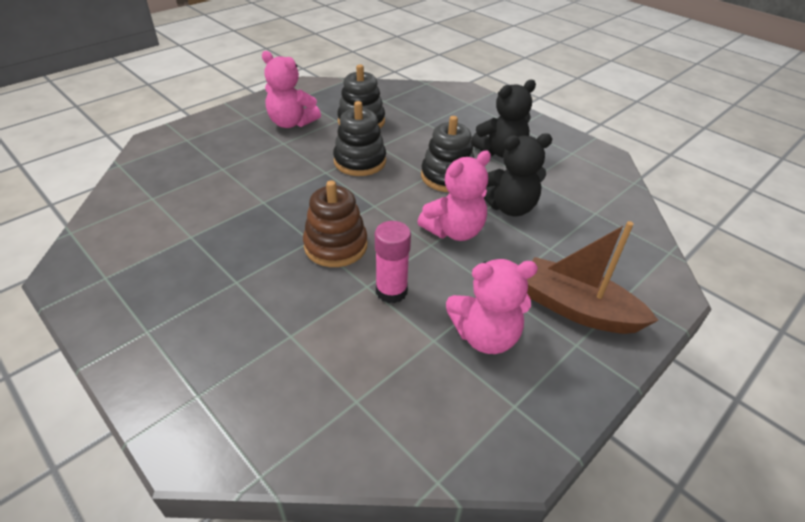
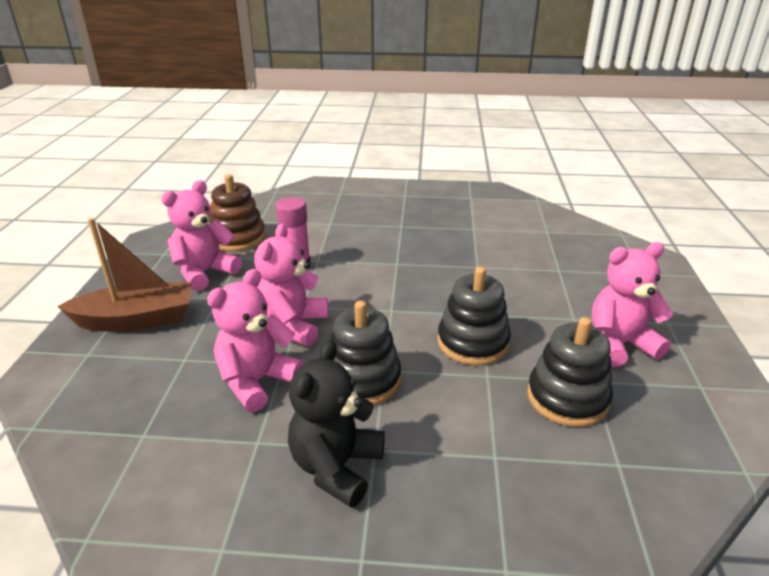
camera: 140 degrees right, 10 degrees down
(336, 246) = (373, 268): brown stacking toy -> brown stacking toy (238, 238)
(510, 207) = (257, 381): black teddy bear -> pink teddy bear

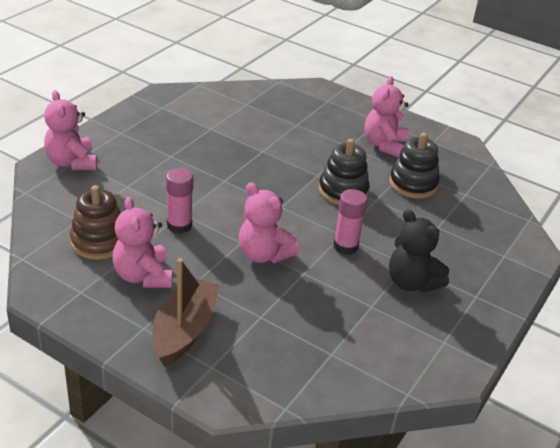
camera: 65 degrees left, 5 degrees up
(257, 381) = (314, 289): pink teddy bear -> pink teddy bear (72, 162)
(362, 380) = (345, 246): black stacking toy -> pink glue stick

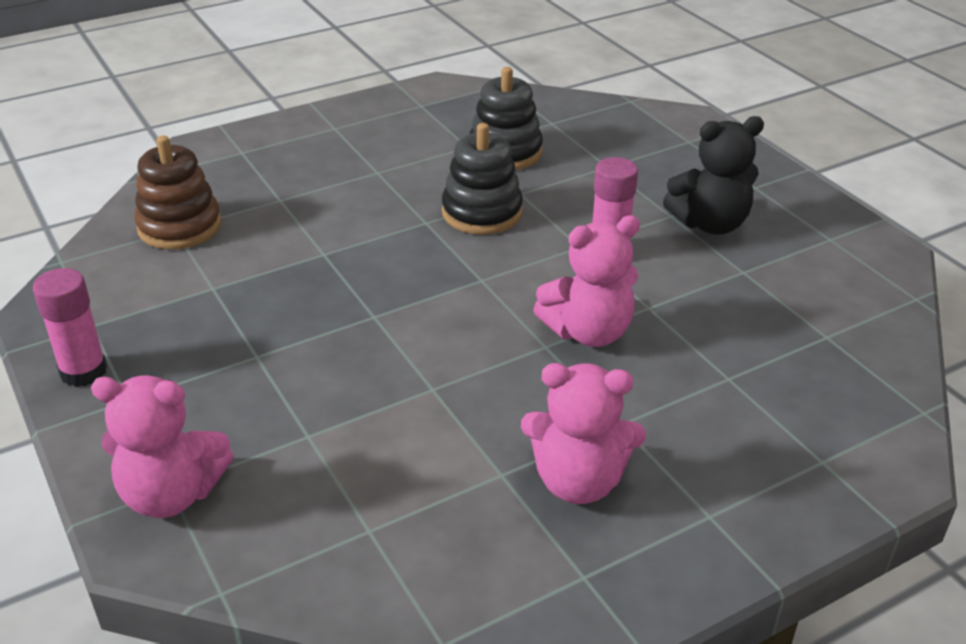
camera: 60 degrees left, 0 degrees up
(99, 241) = (452, 515): brown stacking toy -> brown stacking toy (179, 226)
(179, 225) = (464, 401): pink glue stick -> pink glue stick (83, 371)
(184, 330) = (732, 468): brown boat -> none
(384, 145) = (398, 143): pink teddy bear -> none

